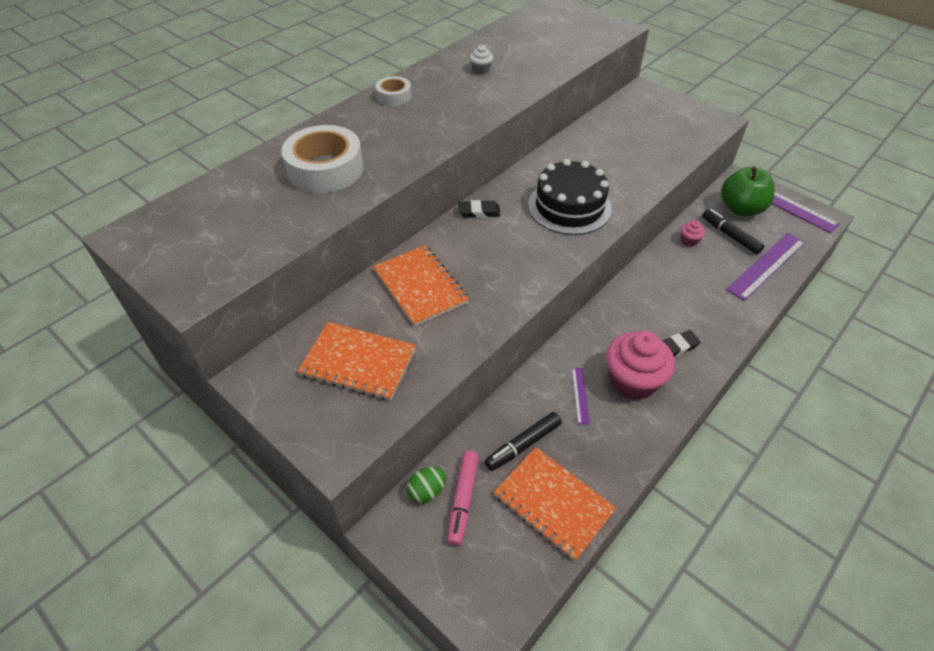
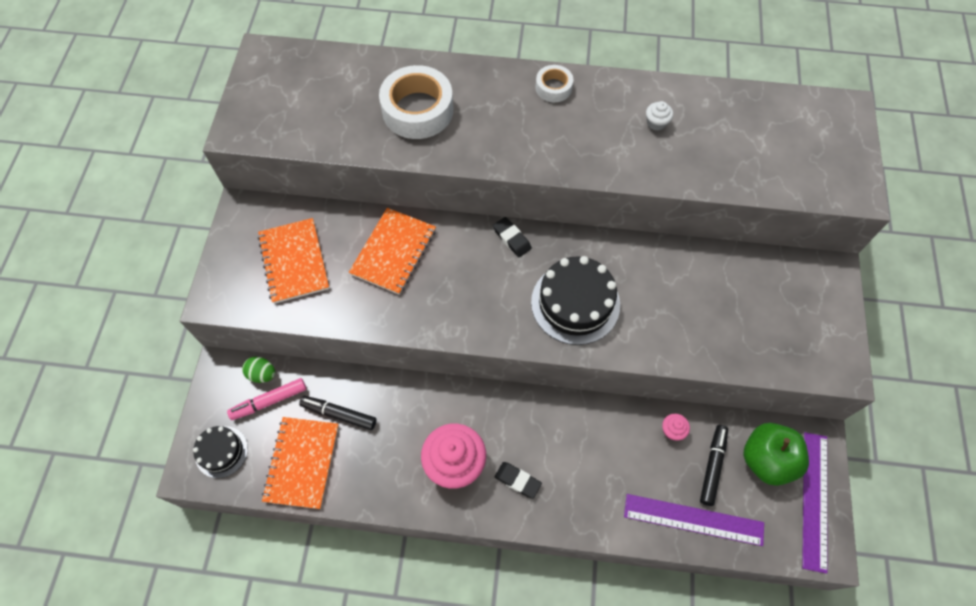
camera: 55 degrees right, 15 degrees up
(487, 577) = (221, 451): none -> black cake
(580, 395) = (412, 430): purple ruler -> none

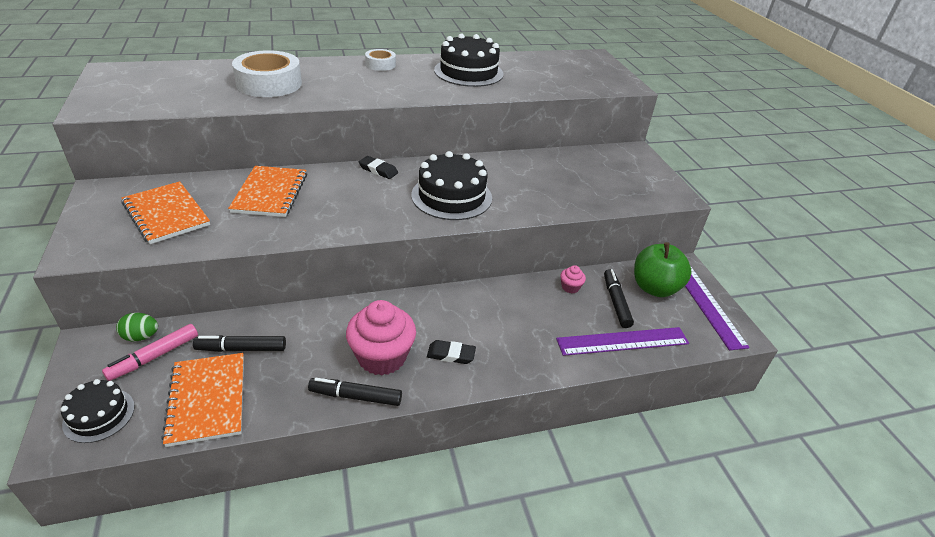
camera: 25 degrees left, 25 degrees down
(419, 500) = (356, 396): none -> black marker
(656, 123) = (468, 72): white cupcake -> black cake

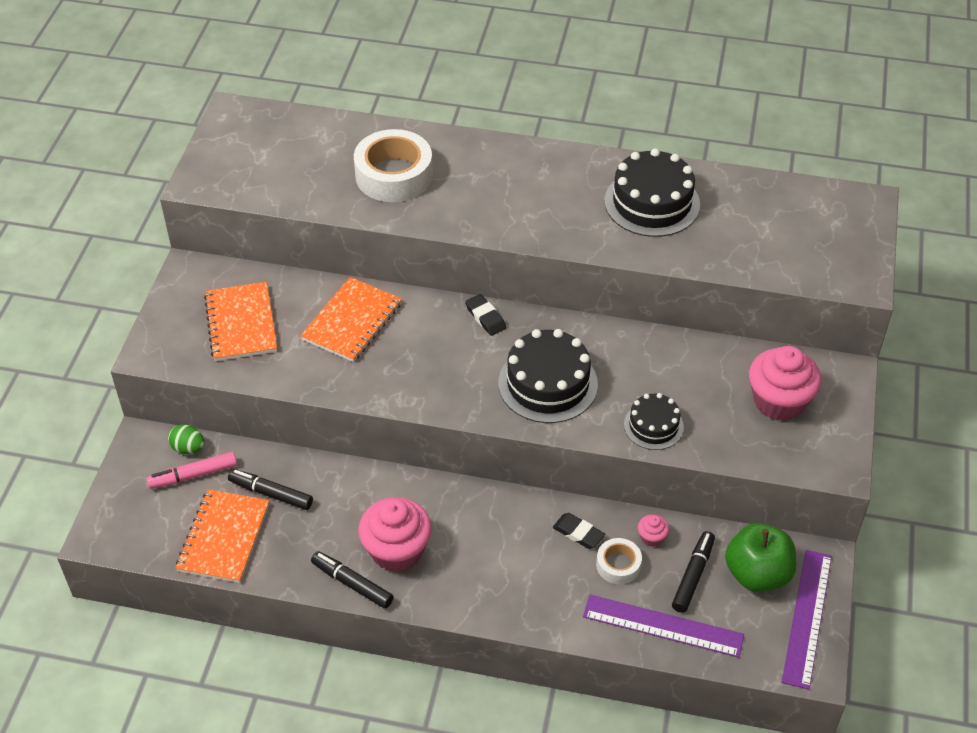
camera: 30 degrees right, 10 degrees up
(99, 415) = (134, 520): black cake -> black cake (653, 426)
(380, 64) = (544, 163): white tape -> white tape (618, 565)
(451, 354) = (466, 573): black eraser -> black eraser (578, 533)
(611, 172) = (779, 401): none -> pink cupcake

